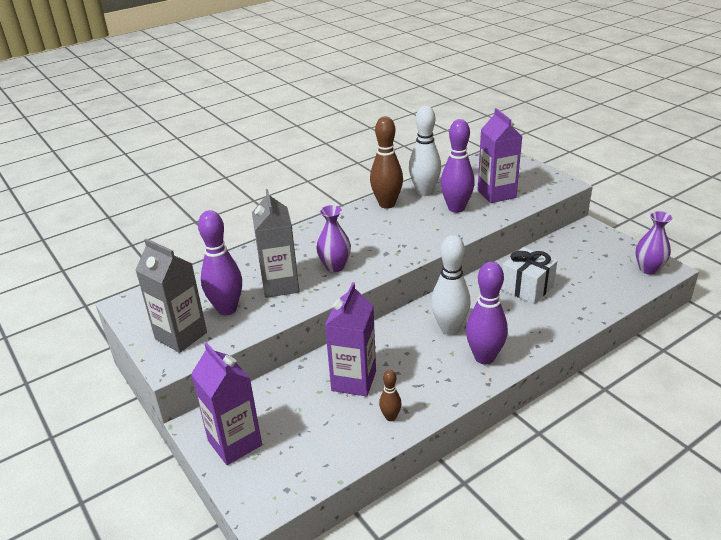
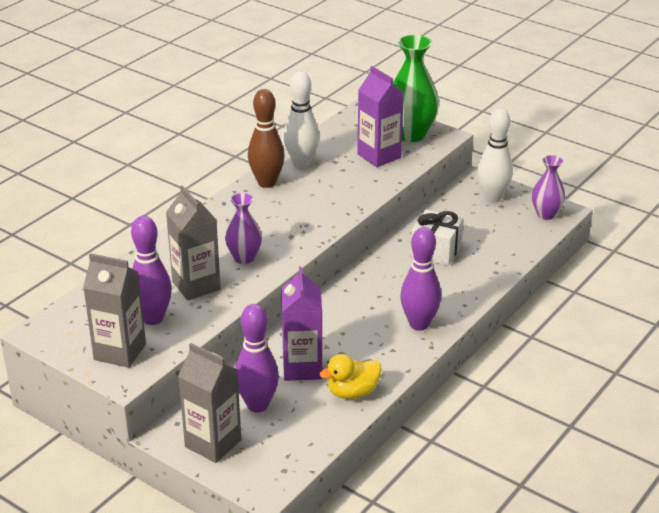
camera: 20 degrees left, 0 degrees up
(235, 443) = (213, 443): purple carton -> grey carton
(390, 417) = (352, 392): brown bowling pin -> yellow duck
(449, 328) = (375, 303): white bowling pin -> white bowling pin (492, 197)
(456, 208) = (343, 177): purple bowling pin -> purple bowling pin (257, 405)
(532, 179) = (410, 134): none -> green vase

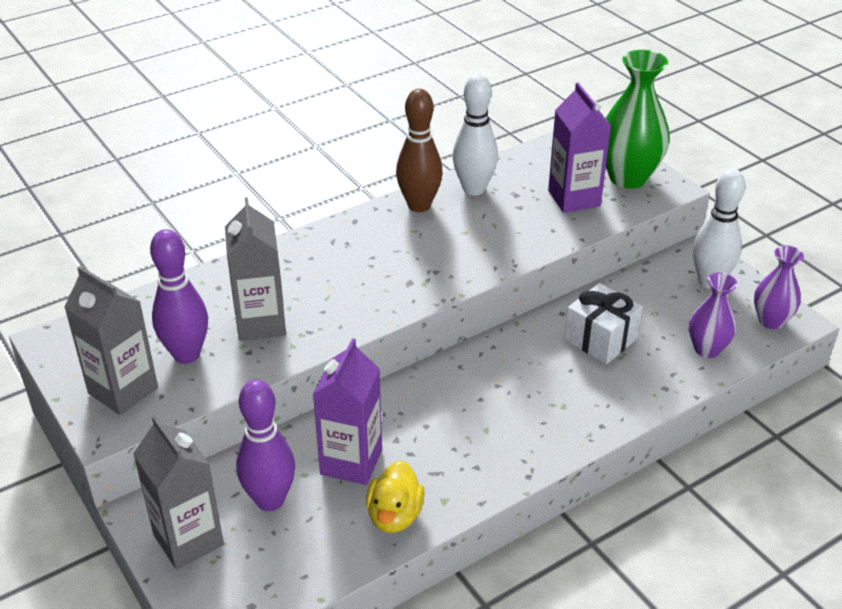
camera: 20 degrees right, 5 degrees up
(244, 258) = (338, 299): purple vase -> purple vase (707, 349)
(352, 392) = (394, 515): yellow duck -> yellow duck turned 75 degrees counterclockwise
(419, 324) = (528, 438): purple bowling pin -> none

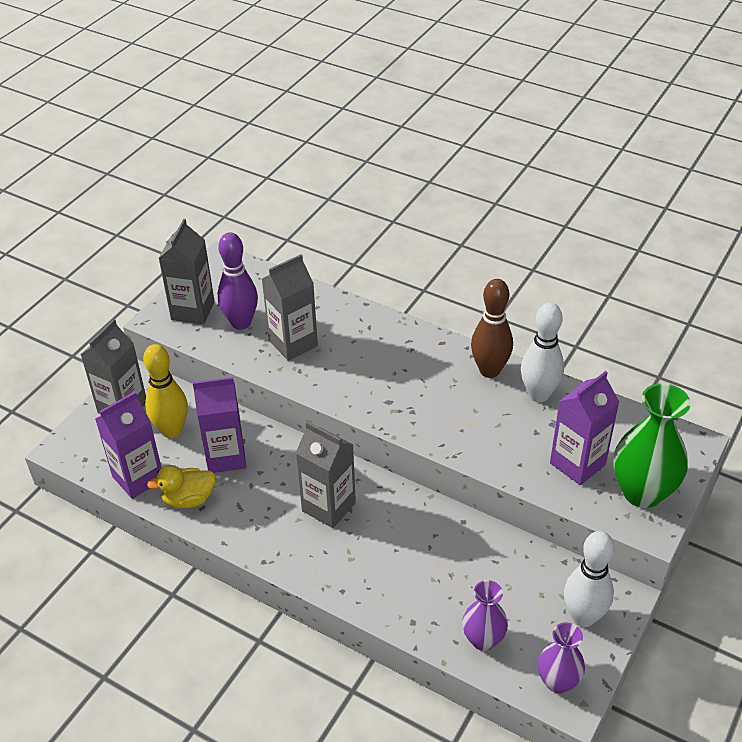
camera: 65 degrees right, 5 degrees up
(270, 500) = (172, 430): purple bowling pin -> yellow bowling pin
(326, 556) = (138, 478): none -> purple carton
(483, 400) = (328, 507): none -> grey carton
(600, 339) = (446, 558): white gift -> none

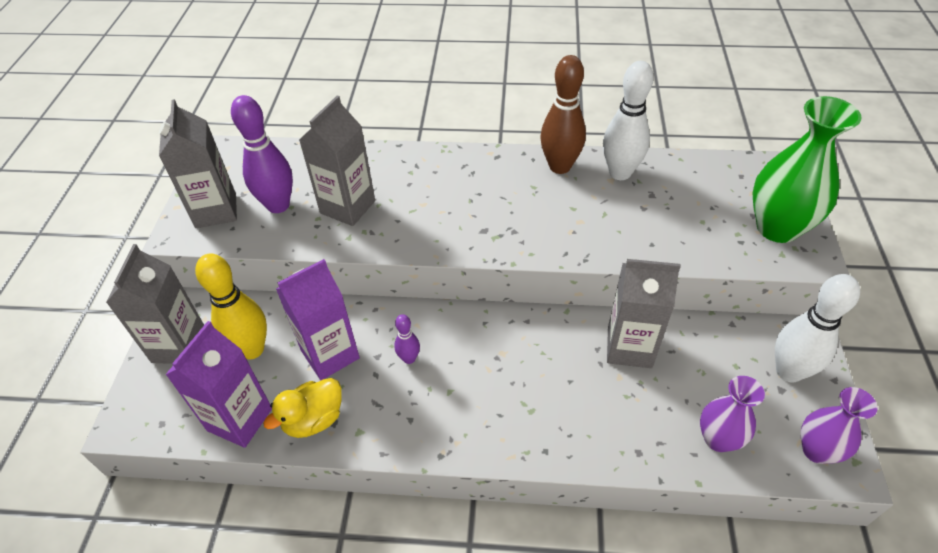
camera: 25 degrees left, 5 degrees up
(282, 483) = (409, 358): none -> purple bowling pin
(328, 507) = (473, 364): grey carton -> grey carton (629, 347)
(577, 464) = (702, 223): purple carton -> none

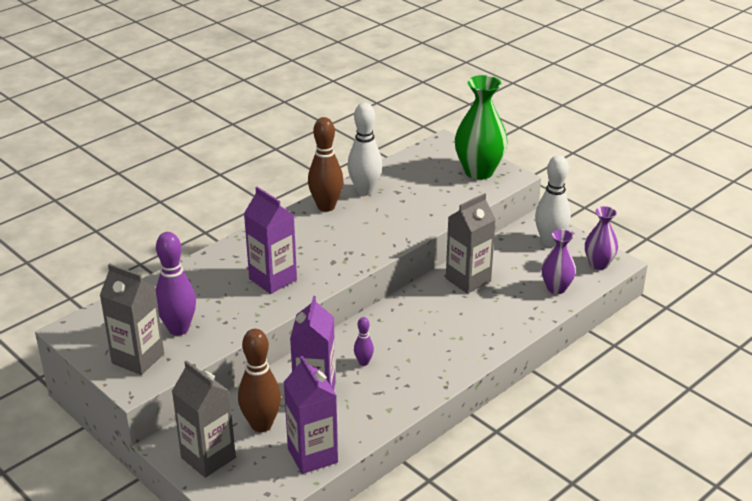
camera: 50 degrees left, 15 degrees down
(252, 349) = (261, 425): yellow bowling pin -> brown bowling pin
(314, 419) = (355, 423): yellow duck -> none
(347, 207) = (228, 301): grey carton -> none
(410, 211) = (273, 279): none -> purple carton

